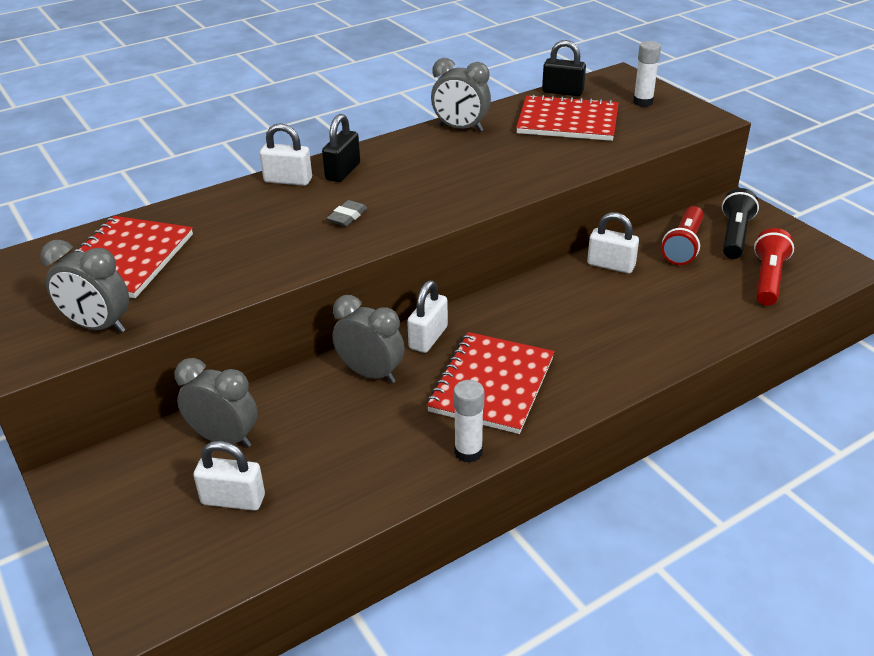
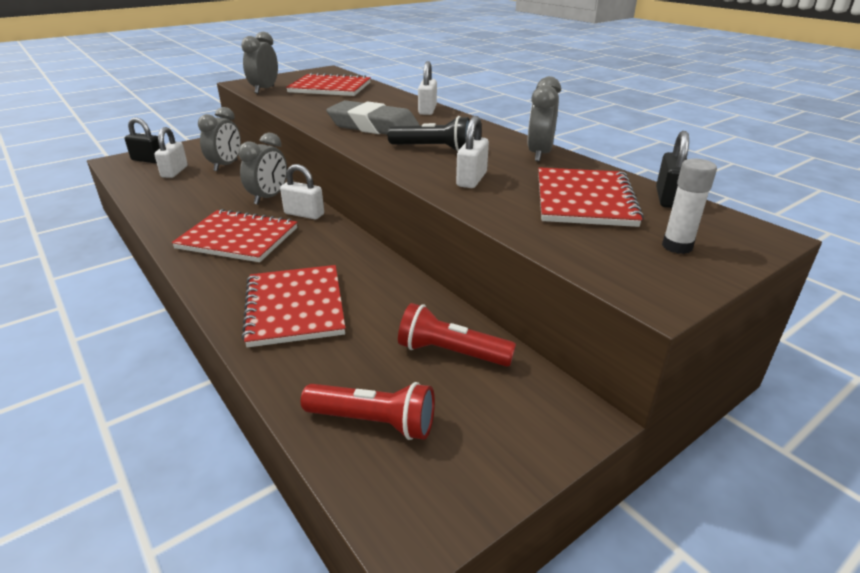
camera: 85 degrees right, 5 degrees down
(343, 172) = (443, 122): black padlock -> black padlock (148, 160)
(347, 217) = (373, 126): grey eraser -> grey eraser, size x2.48
(468, 452) = (169, 231): white glue stick -> none
(611, 265) = (406, 298): white padlock -> white padlock (471, 179)
(634, 326) = (295, 307): none -> red notebook
(735, 236) = (484, 403): black flashlight -> black flashlight (433, 149)

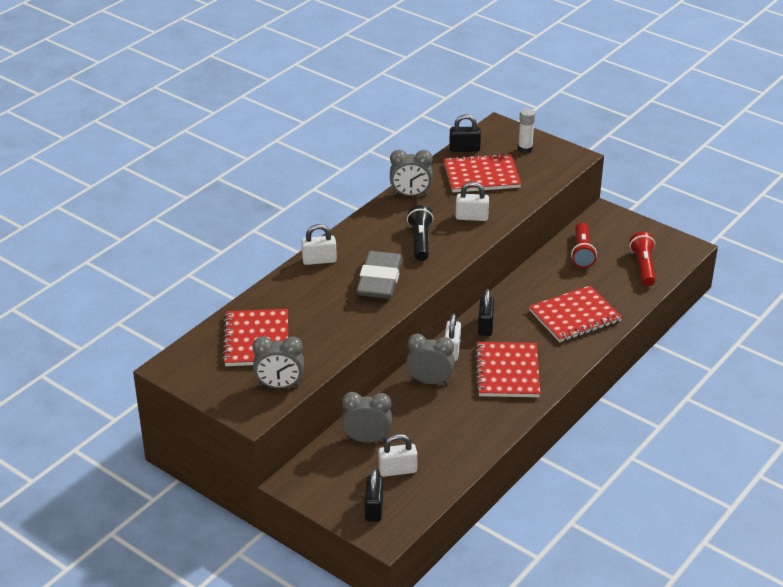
camera: 105 degrees left, 5 degrees up
(329, 239) = (485, 326): none -> black padlock

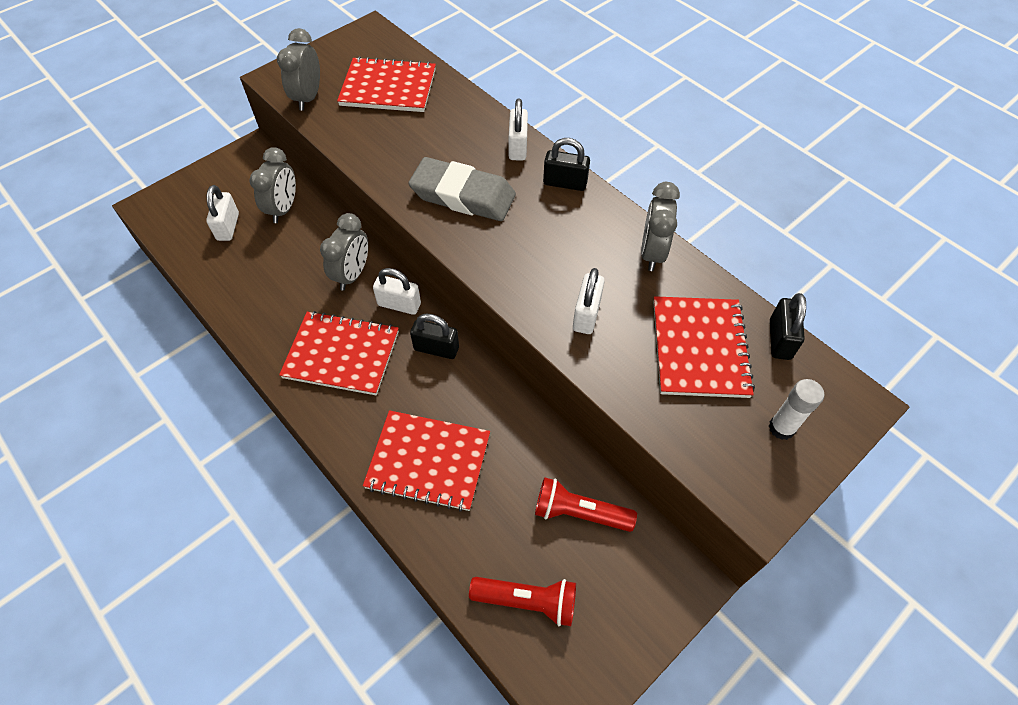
camera: 100 degrees right, 20 degrees up
(374, 508) = (186, 202): black padlock -> black padlock (565, 183)
(420, 241) = (538, 247): black flashlight -> none
(575, 316) = (428, 461): red notebook -> red notebook turned 60 degrees counterclockwise

